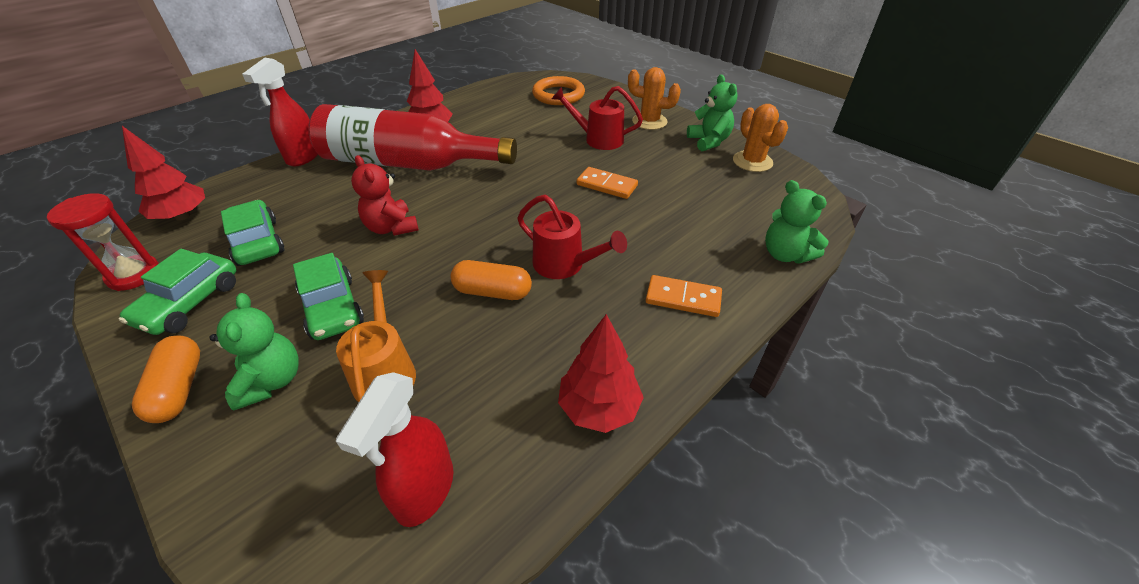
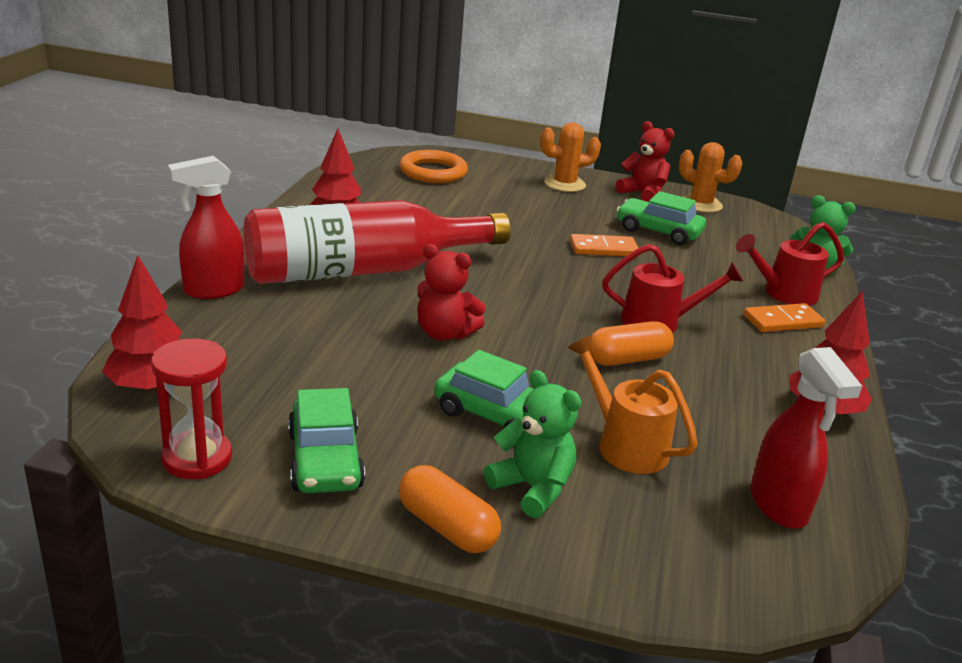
camera: 35 degrees left, 15 degrees down
(257, 242) = (306, 385): green car -> green car (658, 231)
(303, 157) = (213, 290): red spray bottle -> red spray bottle turned 75 degrees clockwise
(598, 139) = (537, 209): red watering can -> red watering can (783, 293)
(708, 141) = (642, 193): green teddy bear -> red teddy bear

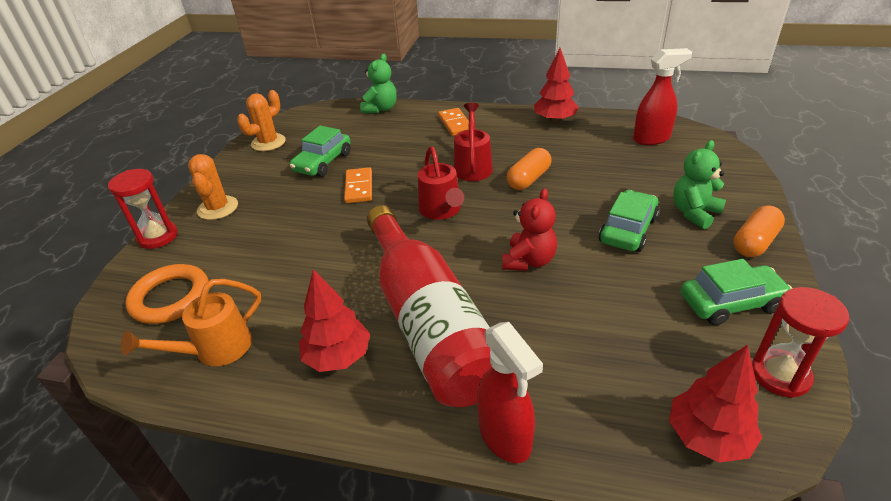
camera: 85 degrees left, 10 degrees up
(520, 164) = (158, 237): none -> red hourglass
(624, 444) = (628, 181): orange watering can -> orange watering can (215, 350)
(627, 359) = (529, 179): orange capsule -> orange capsule turned 60 degrees clockwise
(642, 193) = (244, 168): red teddy bear -> none
(783, 293) = (417, 121): red watering can -> red watering can (441, 211)

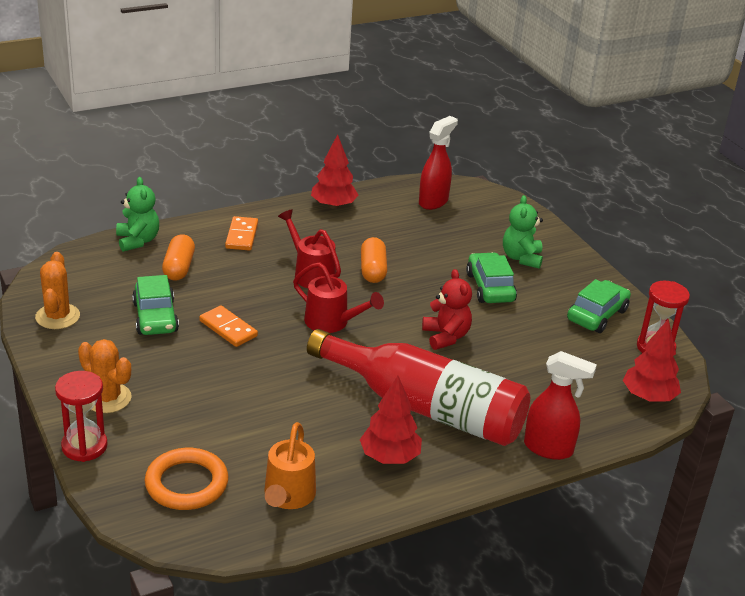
camera: 45 degrees left, 5 degrees down
(455, 124) = (241, 236): orange domino -> orange domino turned 60 degrees clockwise
(755, 242) = (577, 267): orange capsule -> orange capsule (179, 268)

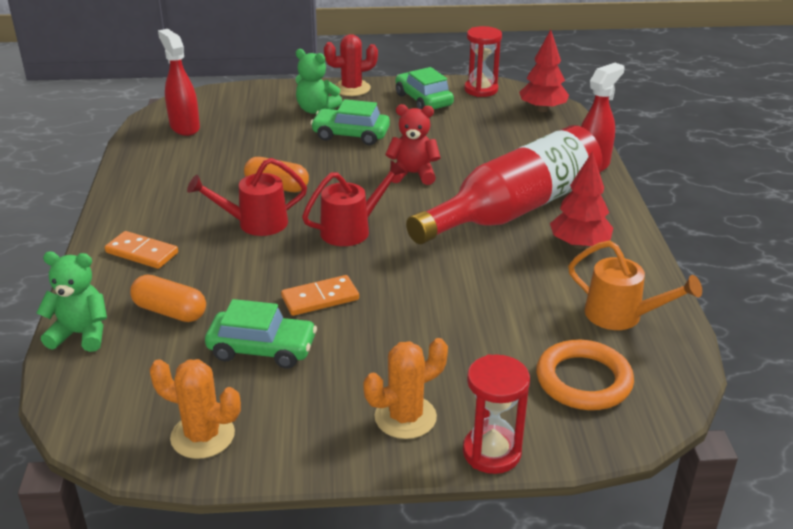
camera: 65 degrees left, 0 degrees up
(333, 205) = (137, 182): red tree -> none
(582, 268) = (352, 88): none -> red cactus

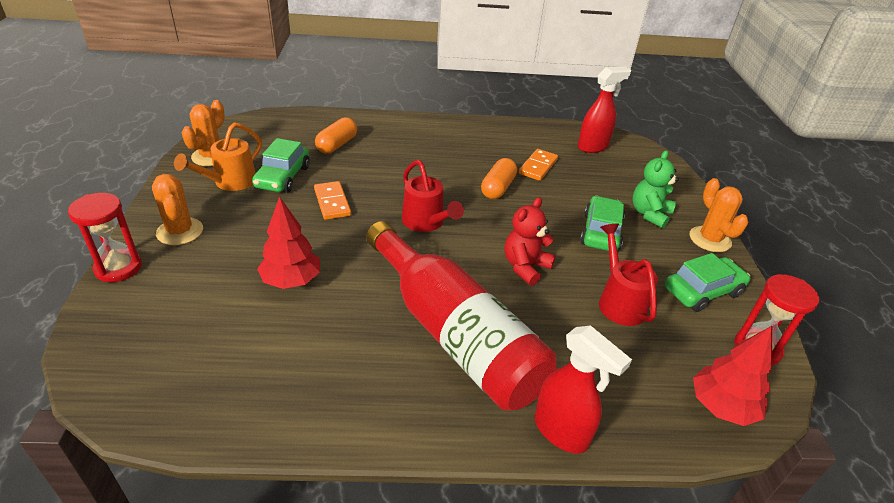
camera: 90 degrees right, 5 degrees up
(81, 334) = (324, 118): green teddy bear -> none
(142, 253) = (407, 134): orange domino -> orange domino (538, 167)
(255, 223) = (440, 177): red watering can -> red watering can (619, 301)
(352, 88) = (710, 239): red cactus -> orange cactus
(413, 174) = (525, 267): red teddy bear -> red teddy bear turned 150 degrees counterclockwise
(579, 244) = (376, 377): red tree -> red tree (291, 281)
(583, 380) = (163, 335): orange ring -> none
(621, 316) = (240, 385): orange watering can -> orange watering can (230, 182)

